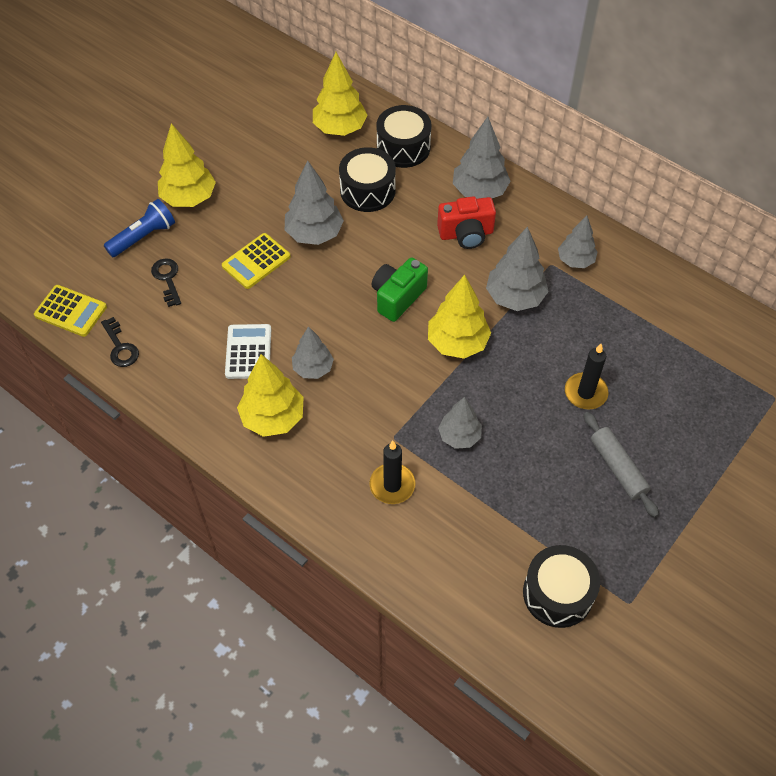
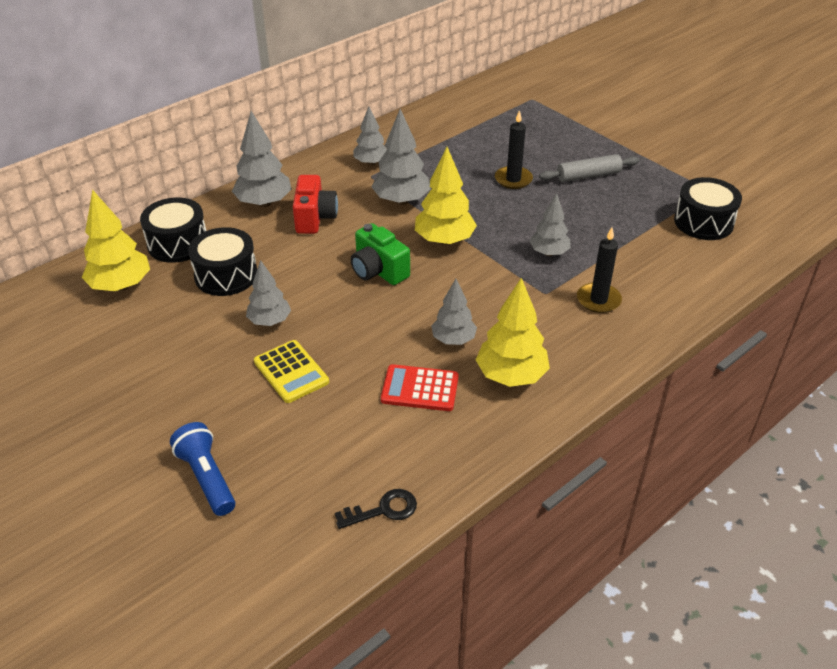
camera: 80 degrees left, 15 degrees down
(71, 311) = (307, 565): yellow calculator -> none
(167, 279) = (288, 456): black key -> none
(189, 198) = (161, 427): yellow tree -> none
(248, 352) = (420, 389): white calculator -> red calculator
(314, 234) = (269, 321): grey tree -> grey tree, size x0.65

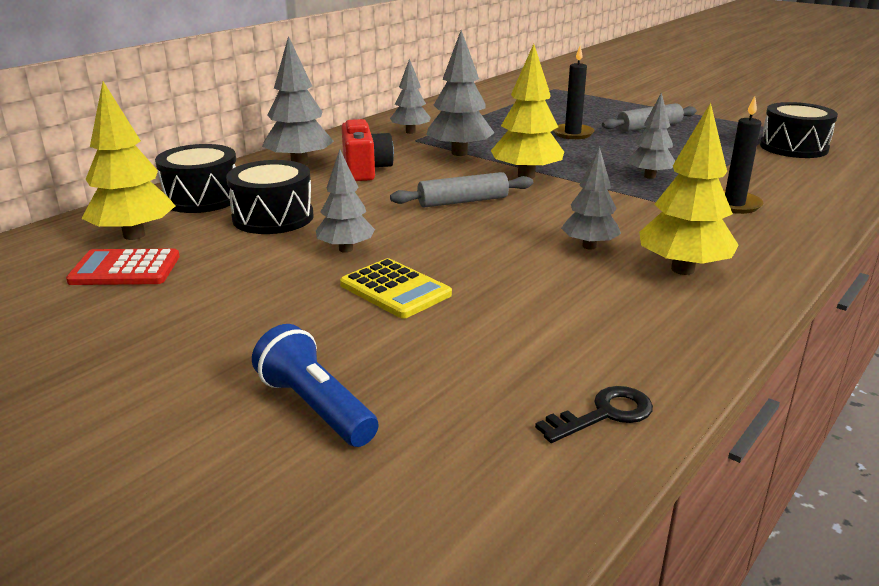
camera: 10 degrees left, 15 degrees down
(378, 271) = (463, 201): green camera -> grey rolling pin
(420, 389) = (575, 290): red calculator -> red calculator (125, 269)

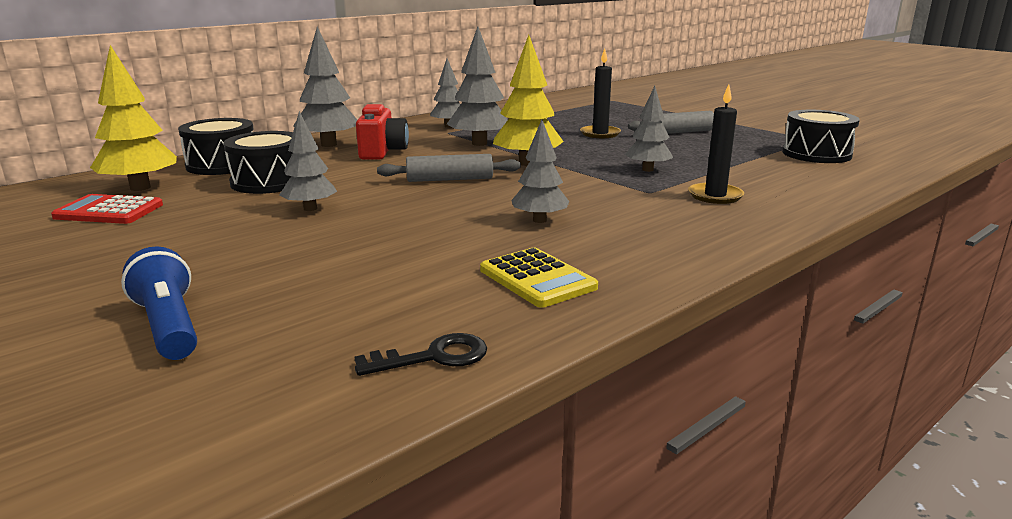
camera: 10 degrees right, 5 degrees down
(395, 290) = (326, 242): yellow calculator -> yellow calculator (537, 279)
(683, 269) = (617, 245): yellow tree -> none

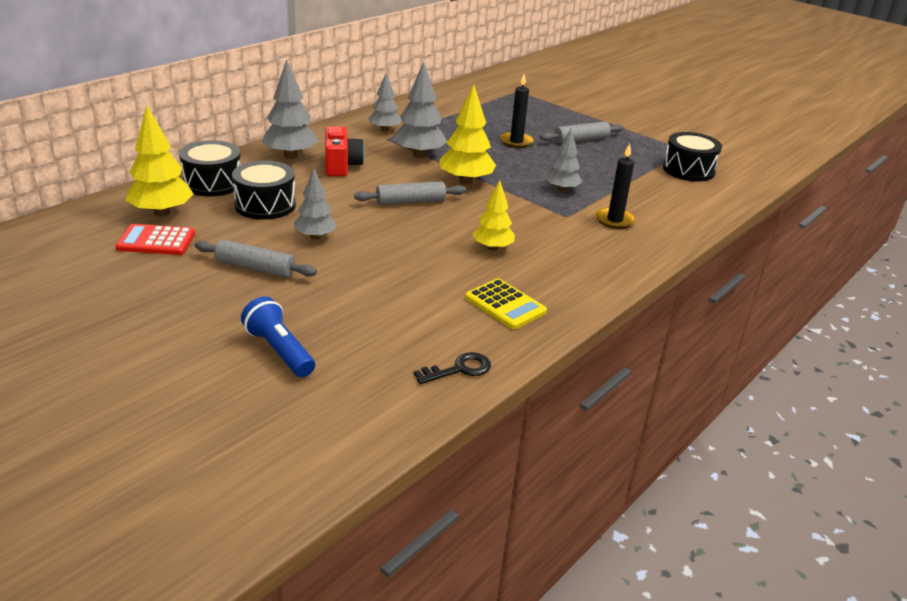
camera: 10 degrees left, 10 degrees up
(210, 236) = (255, 268): none -> grey rolling pin
(539, 220) = (492, 248): grey tree -> yellow tree

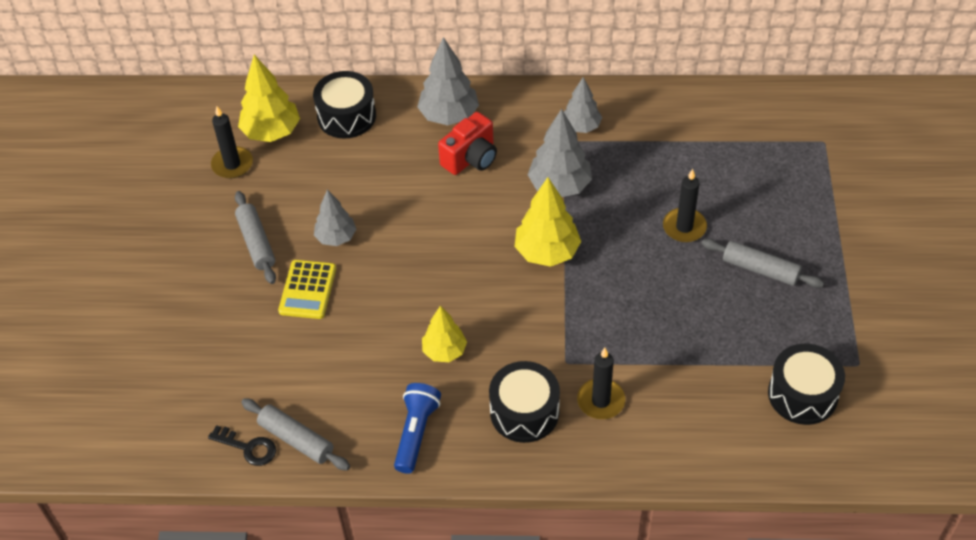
camera: 55 degrees right, 20 degrees up
(156, 241) = (232, 164): red calculator -> black candle
(265, 205) = (349, 172): black drum -> black drum (524, 412)
(279, 351) = (173, 337): blue flashlight -> blue flashlight (416, 433)
(410, 202) = (461, 246): grey rolling pin -> grey rolling pin (296, 439)
(505, 305) = (362, 417): yellow calculator -> yellow calculator (308, 290)
(561, 189) = (618, 326): grey tree -> none

